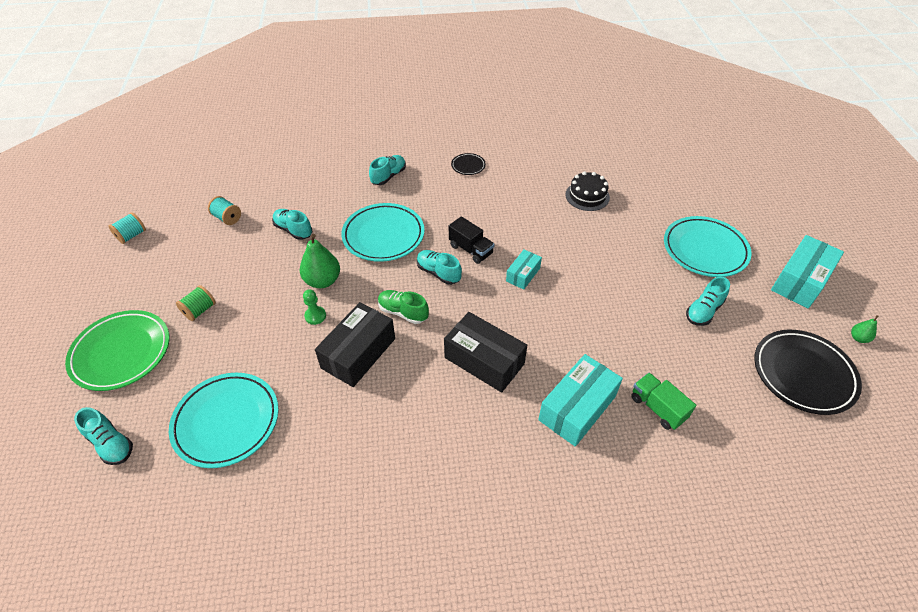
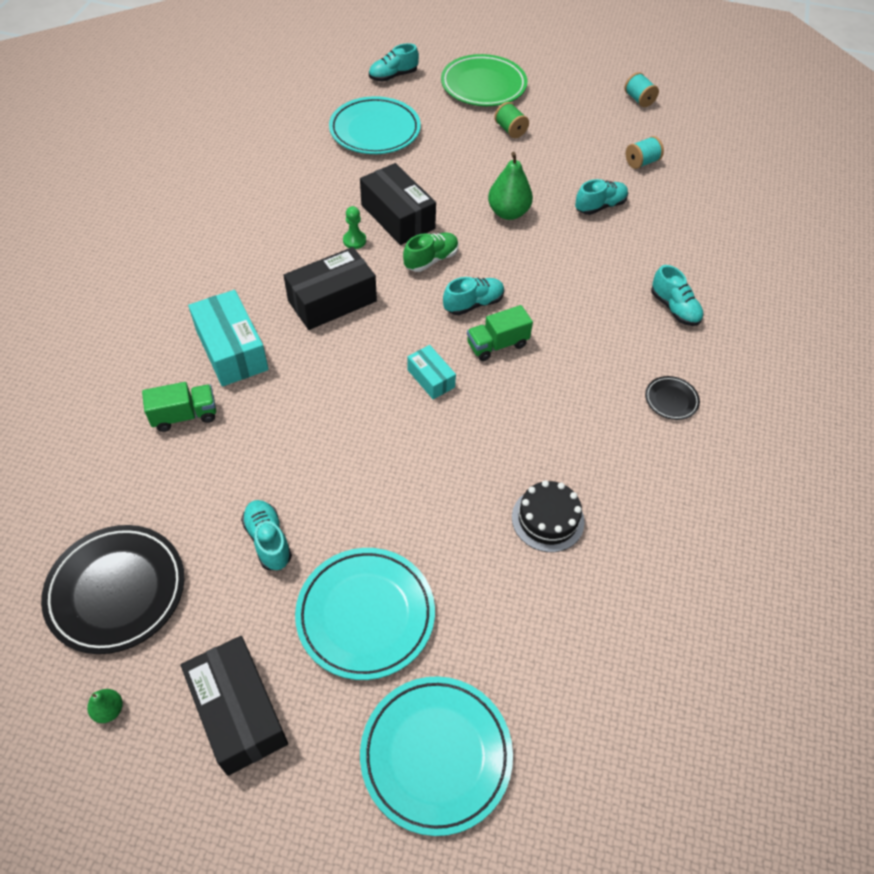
camera: 110 degrees right, 5 degrees up
(315, 316) = (462, 198): green pawn -> green pawn (354, 240)
(383, 235) = (558, 275): turquoise plate -> turquoise plate (436, 755)
(471, 250) = (497, 345): black truck -> green truck
(800, 281) = (238, 712): turquoise box -> black box

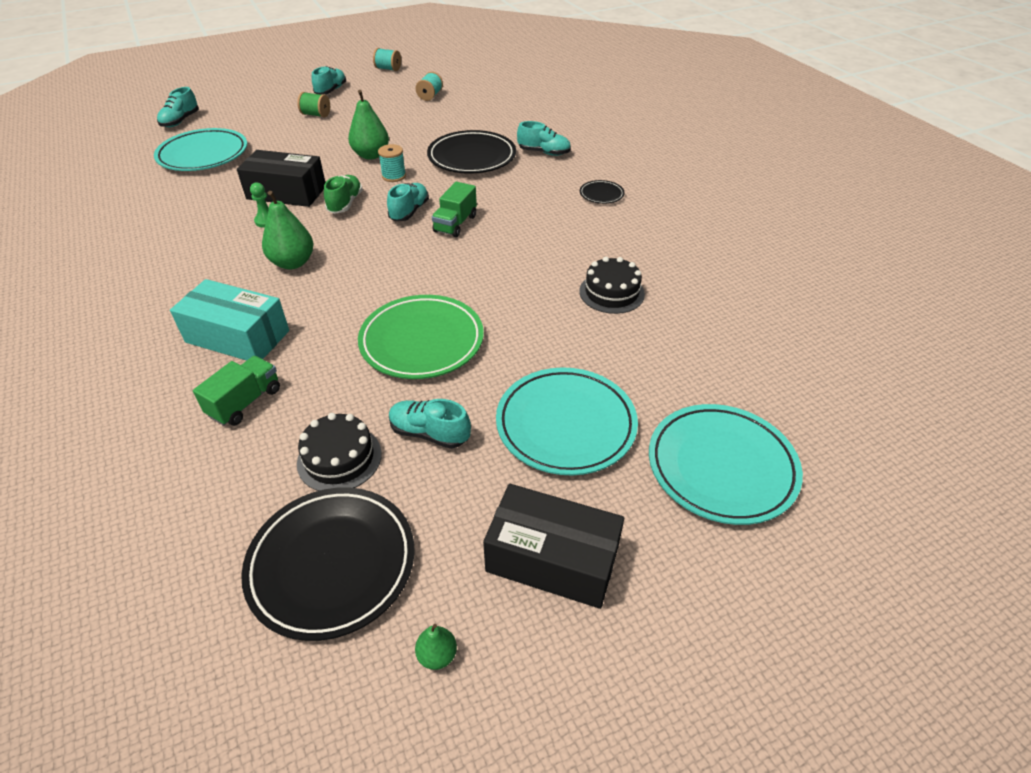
camera: 40 degrees left, 10 degrees down
(195, 512) = (339, 458): none -> black cake
(332, 301) = (293, 263): black box -> green pear
(431, 378) = (432, 265): turquoise box -> none
(483, 85) = (264, 100): green plate -> green plate (422, 341)
(502, 252) = (394, 176): none -> turquoise spool
(596, 271) = (472, 157): none -> black plate
(600, 206) = (431, 126): turquoise shoe -> turquoise shoe (331, 90)

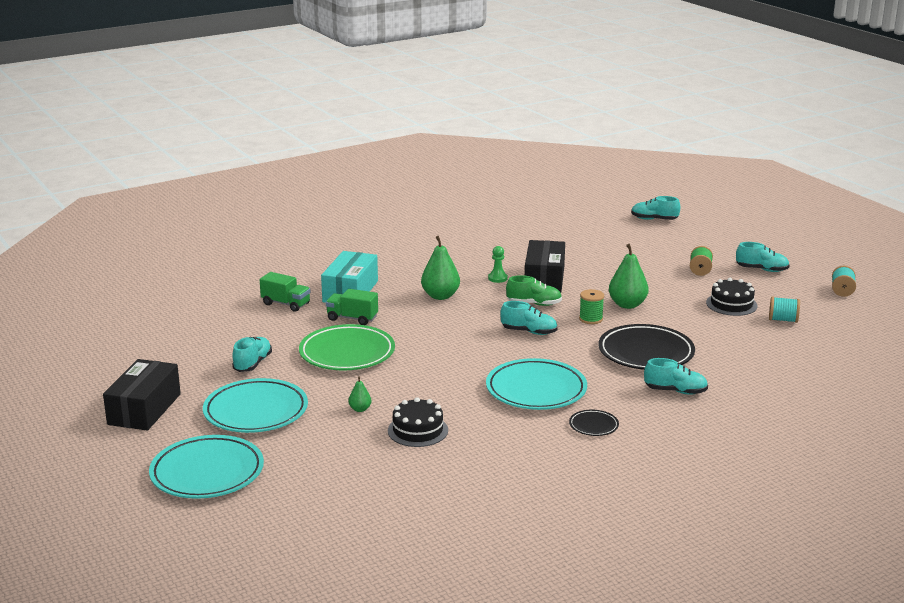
camera: 85 degrees right, 20 degrees down
(203, 155) = (596, 238): turquoise plate -> turquoise plate (536, 390)
(332, 564) = (157, 345): black plate -> none
(339, 458) = (234, 338): black cake -> black cake (731, 304)
(394, 176) = (591, 319): turquoise spool -> green spool
(437, 655) = (94, 379): green pear -> green pear (360, 409)
(455, 224) = (514, 353): green truck -> green truck (352, 318)
(544, 152) = (675, 391): turquoise shoe -> turquoise shoe turned 90 degrees counterclockwise

